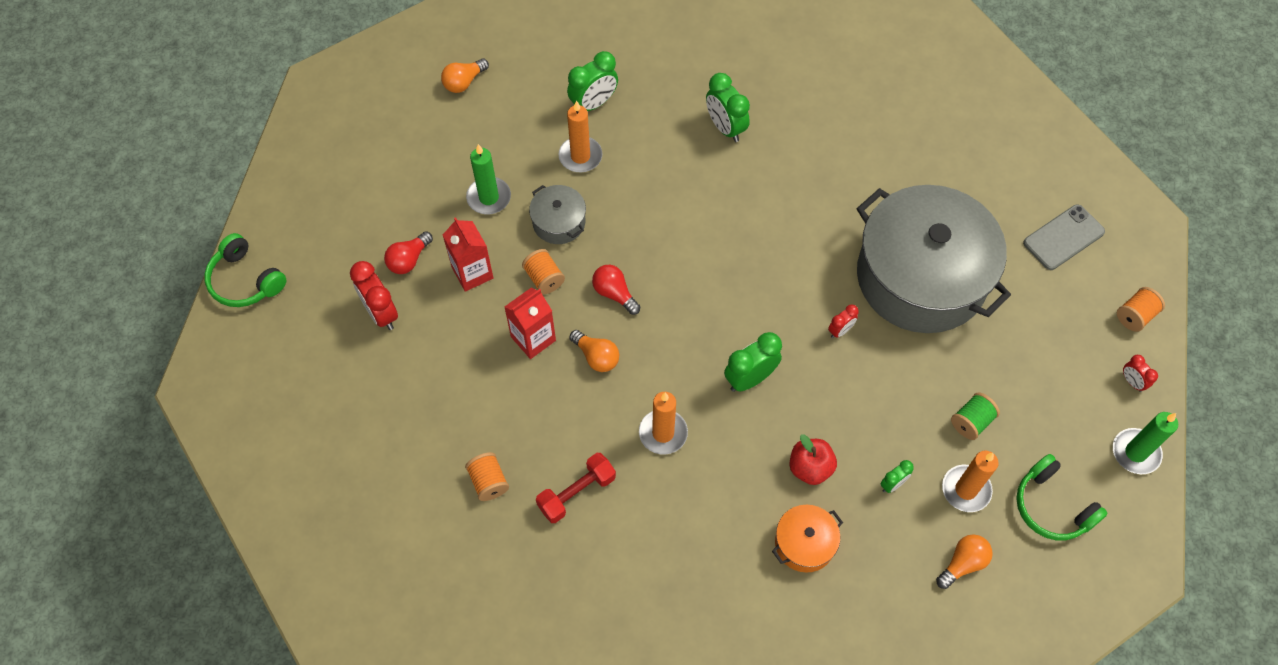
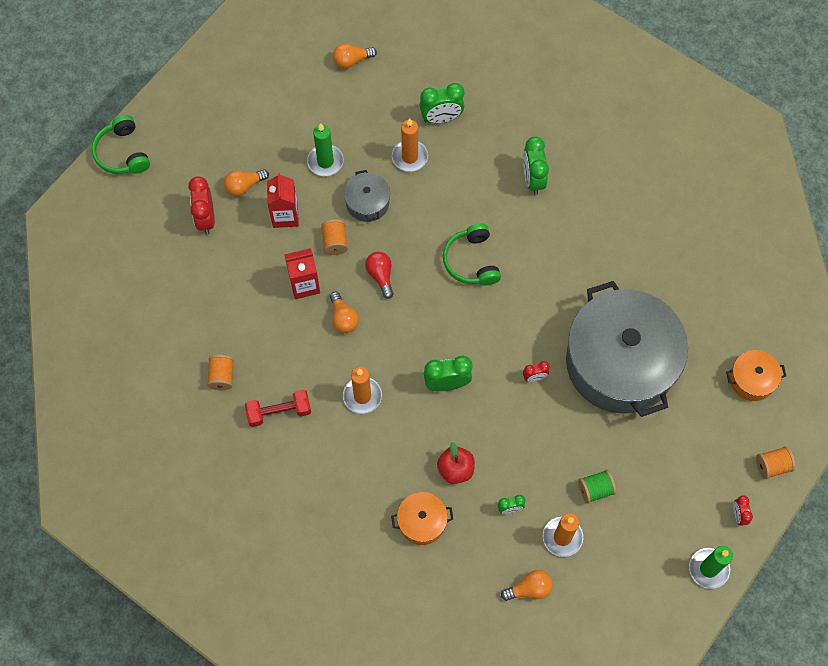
camera: 25 degrees right, 5 degrees up
(409, 260) = (244, 186): red light bulb -> orange light bulb
(1052, 506) = (620, 579): green headphones -> green headphones (471, 261)
(1063, 237) = (752, 380): grey phone -> orange pot

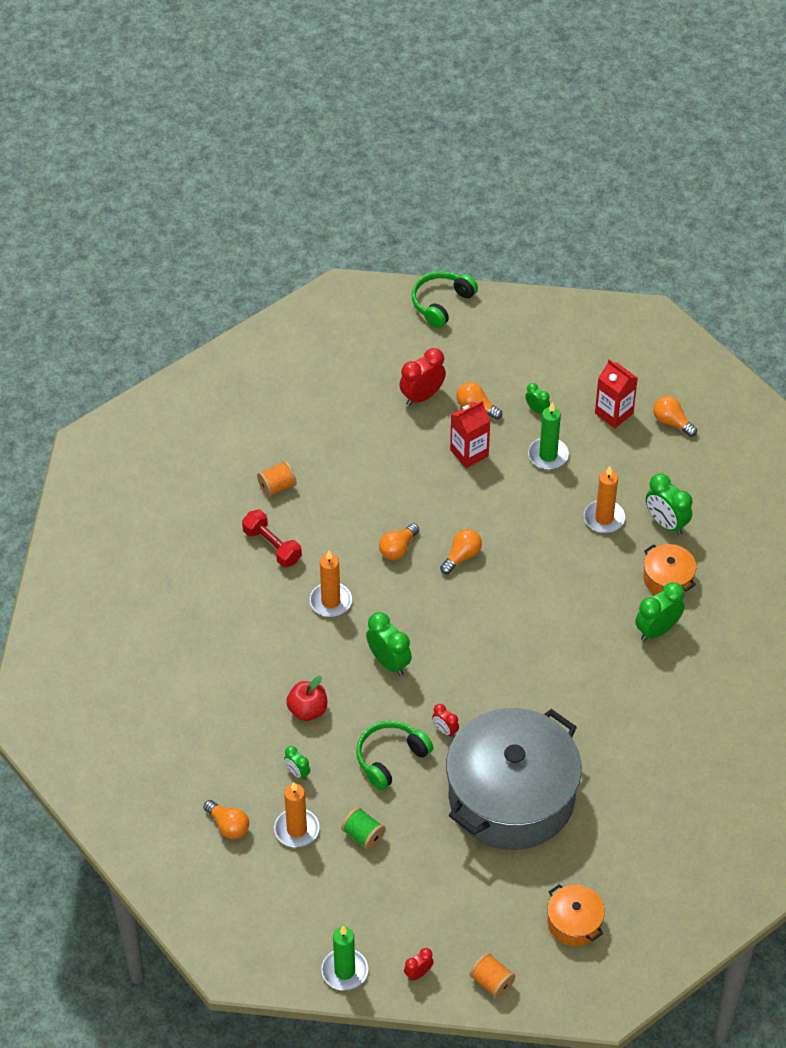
camera: 60 degrees right, 15 degrees down
(276, 144) = (537, 409): none -> green clock
(304, 284) = (410, 502): red carton -> red carton (614, 413)
(335, 242) = (470, 504): orange spool -> none
(367, 203) = (530, 509): grey pot -> none
(380, 276) = (462, 556): red light bulb -> orange light bulb
(422, 522) = (239, 708): orange pot -> orange pot (668, 579)
(471, 261) = (530, 621): green headphones -> green headphones (390, 758)

